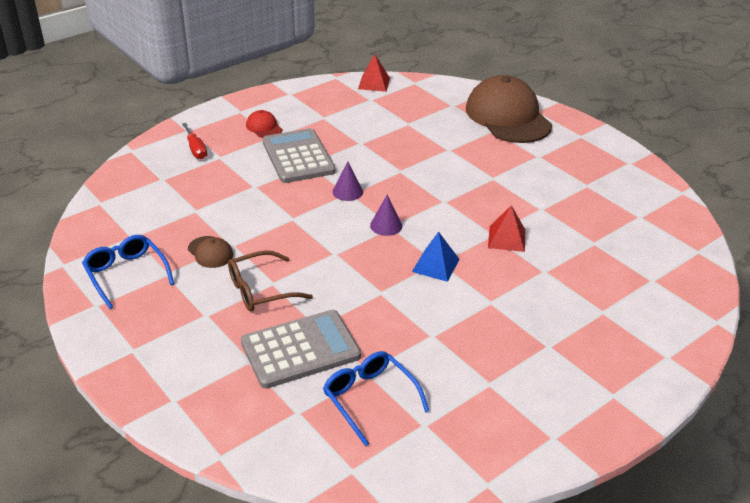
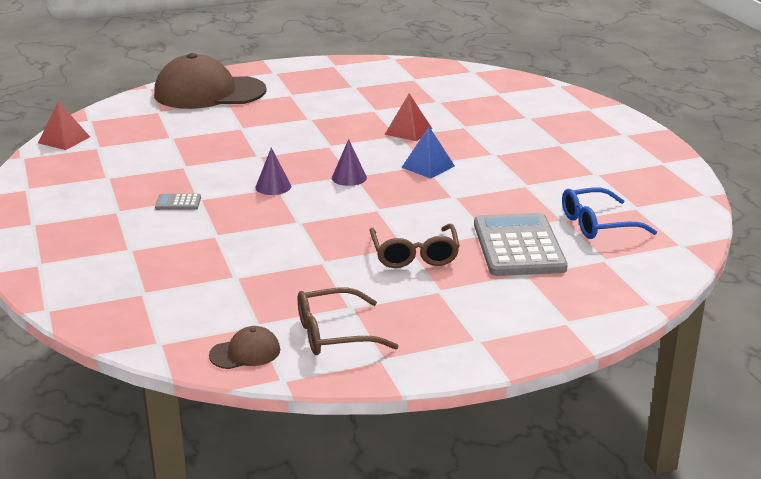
camera: 70 degrees left, 10 degrees down
(126, 274) = (333, 334): blue glasses -> brown glasses
(196, 149) = (94, 263): red screwdriver -> none
(210, 252) = (327, 276): brown cap -> brown cap (245, 352)
(264, 127) = (89, 214): red cap -> none
(298, 157) = (178, 203): grey calculator -> grey calculator, size x0.42

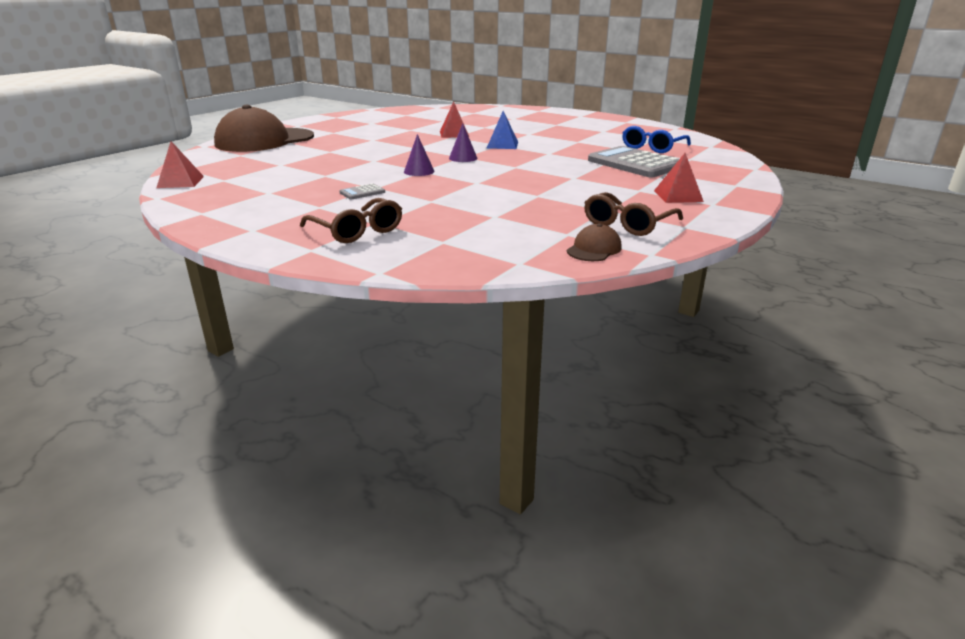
camera: 35 degrees left, 0 degrees up
(414, 255) = (587, 180): brown glasses -> brown glasses (357, 231)
(464, 314) = (678, 196): none -> red pyramid

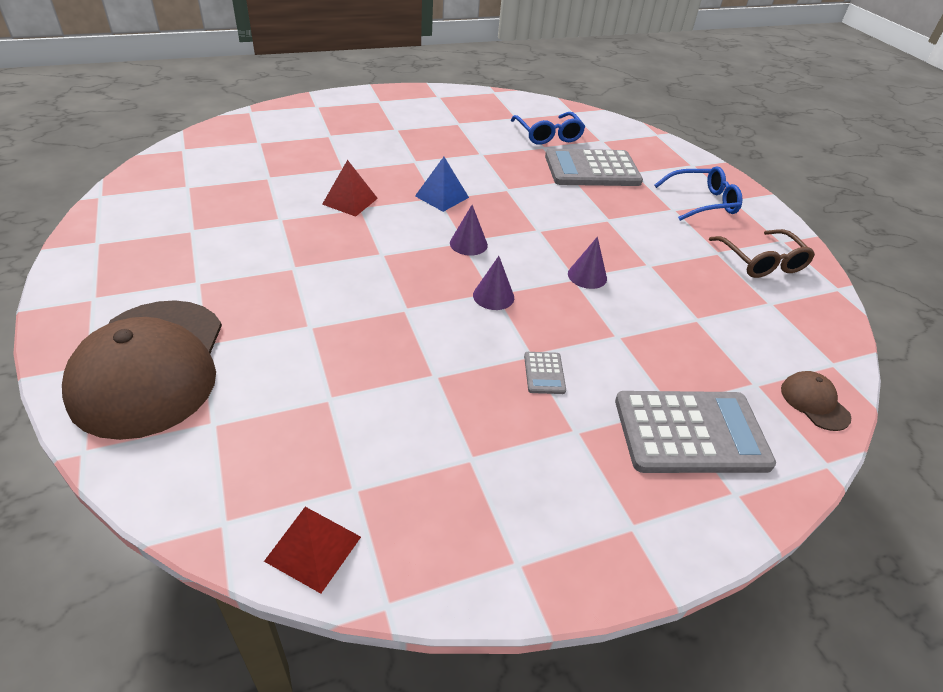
camera: 60 degrees left, 15 degrees up
(357, 231) = (690, 432): brown glasses -> grey calculator
(486, 184) = (587, 276): none -> purple cone
(594, 249) = (815, 309): brown cap -> brown cap (814, 402)
(678, 196) = (703, 202): red pyramid -> blue glasses

